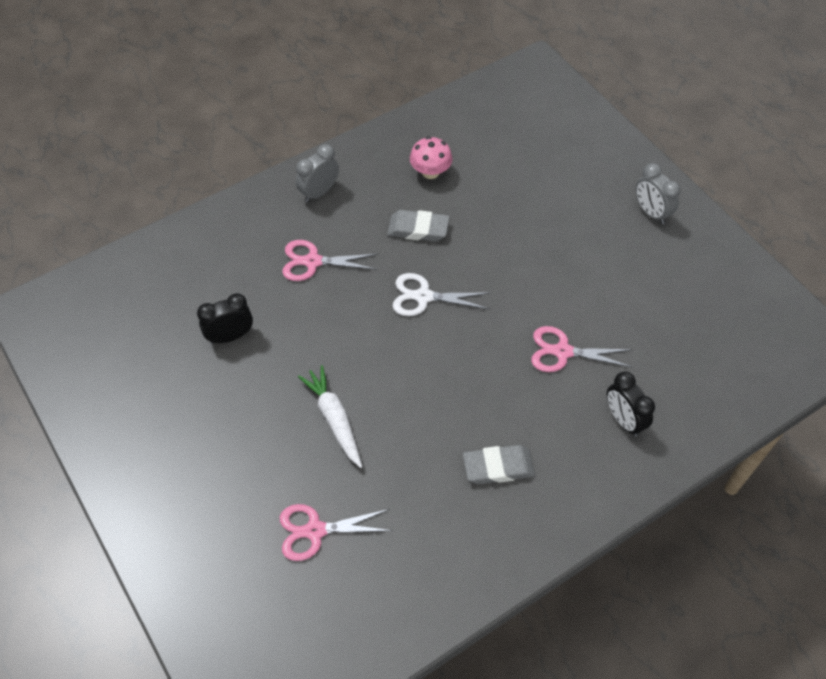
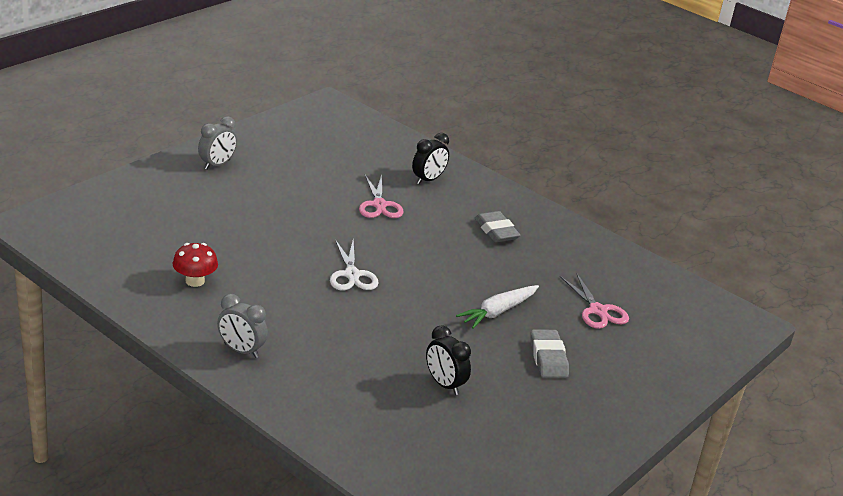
camera: 110 degrees left, 25 degrees down
(312, 262) = (335, 344): pink scissors -> none
(418, 229) = (273, 283): grey eraser -> grey eraser (548, 358)
(430, 172) = (195, 281): pink mushroom -> red mushroom

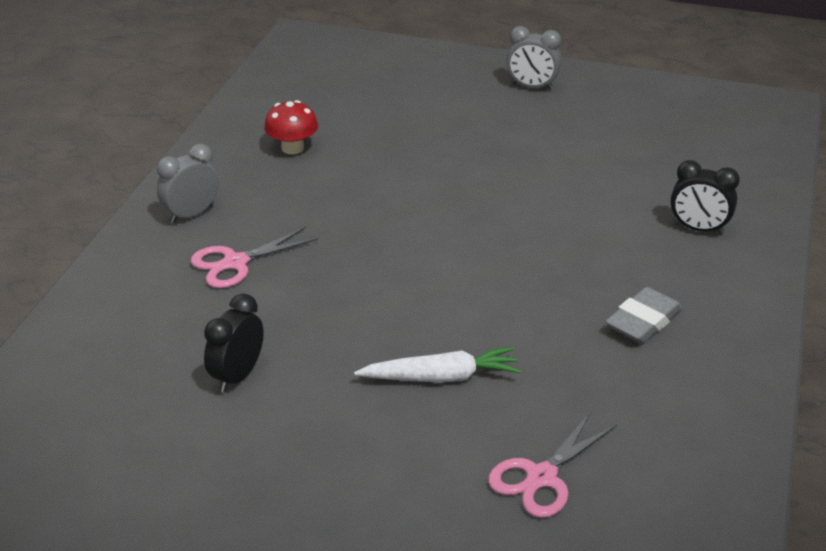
camera: 70 degrees right, 5 degrees up
(241, 350) = (191, 214): grey clock -> grey clock turned 45 degrees clockwise
(352, 275) = (407, 238): white scissors -> none
(379, 205) = (586, 211): pink scissors -> pink scissors (235, 263)
(498, 312) = (441, 377): white carrot -> white carrot turned 150 degrees clockwise
(548, 358) = (372, 455): grey eraser -> none

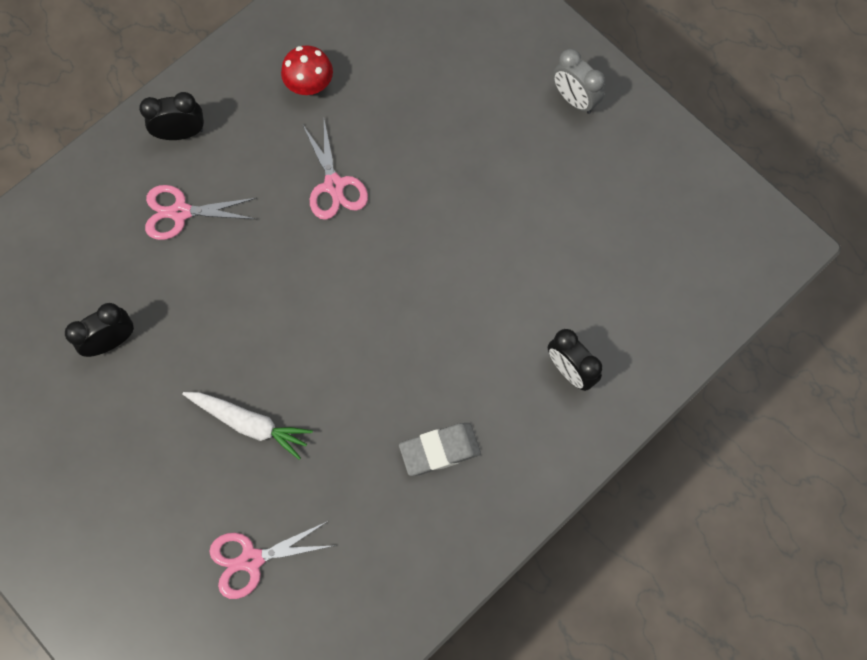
camera: 30 degrees right, 35 degrees up
(191, 214) = (181, 133): grey clock -> black clock
(373, 196) = (334, 185): none -> pink scissors

